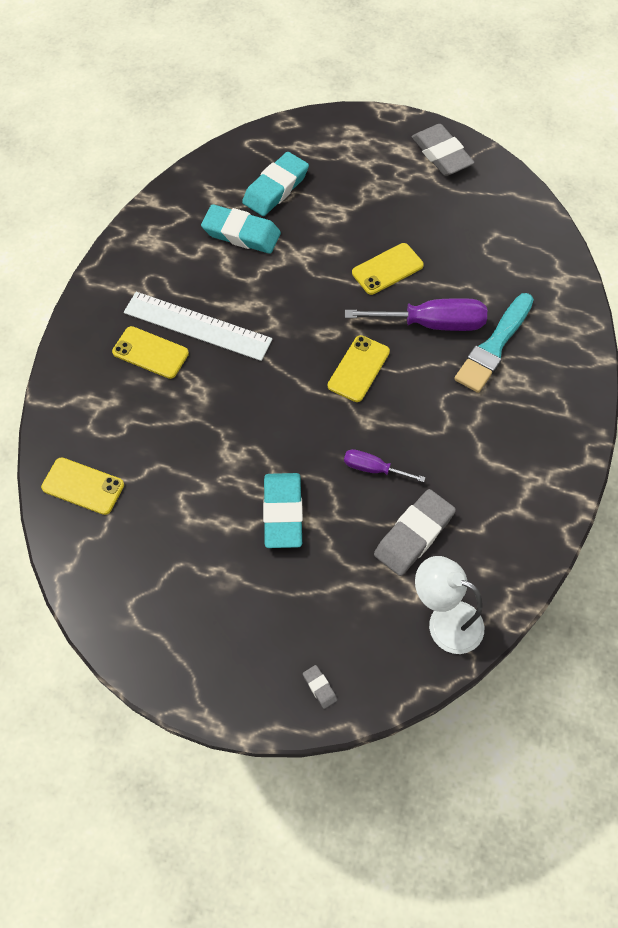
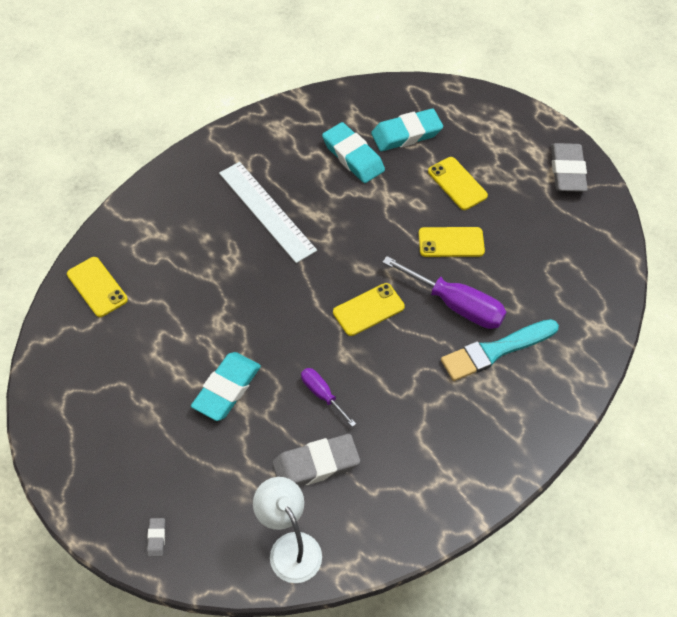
camera: 30 degrees right, 5 degrees down
(150, 352) = (217, 213): yellow phone -> yellow phone (457, 183)

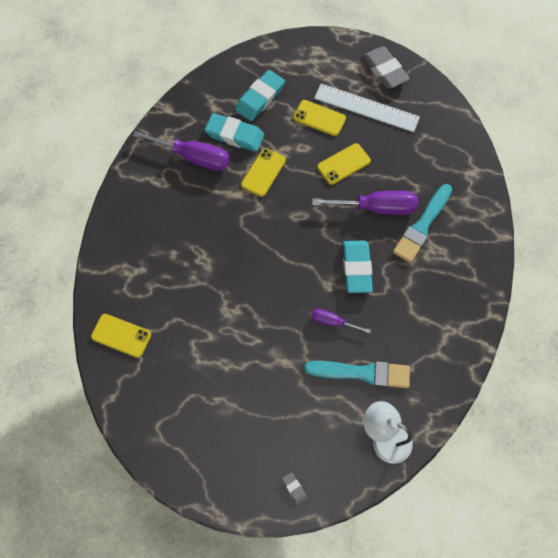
camera: 30 degrees left, 10 degrees up
(227, 389) = (267, 356): turquoise eraser -> turquoise eraser (356, 268)
(267, 211) = (203, 209): white ruler -> white ruler (366, 107)
(295, 157) = (194, 157): none -> purple screwdriver
(316, 465) = (362, 373): grey eraser -> turquoise brush
(368, 310) = (322, 244): yellow phone -> yellow phone (263, 172)

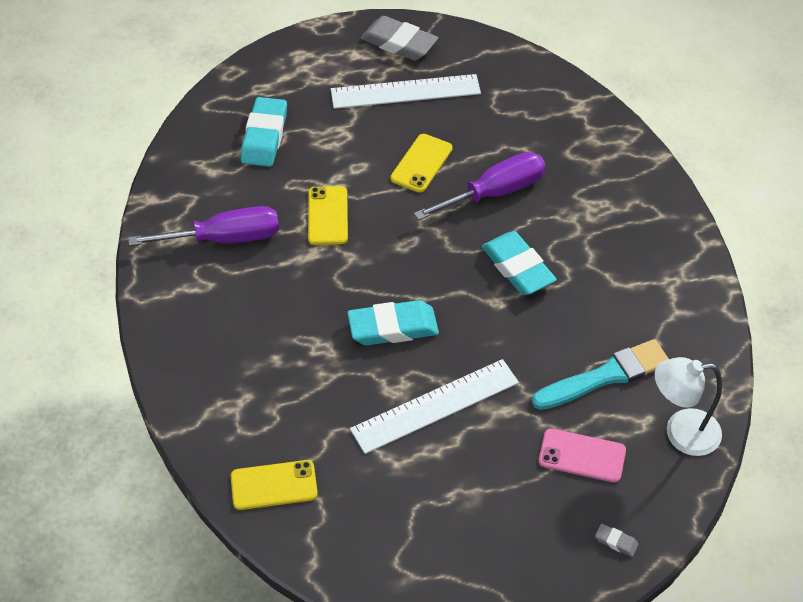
camera: 30 degrees left, 15 degrees down
(234, 135) = (261, 191): turquoise eraser -> turquoise eraser (393, 327)
(245, 335) = (435, 405): none -> white ruler
(311, 419) = (582, 456): none -> pink phone
(319, 118) = (355, 127): yellow phone -> none
(333, 322) = (531, 338): purple screwdriver -> none
(422, 226) = (562, 187): turquoise brush -> none

